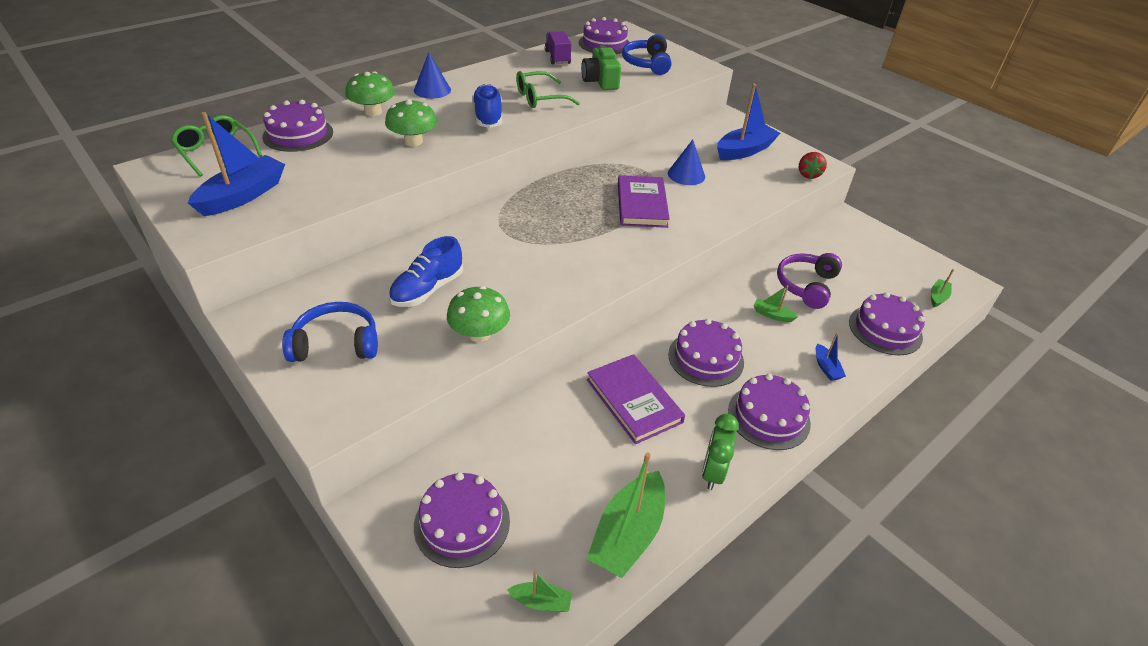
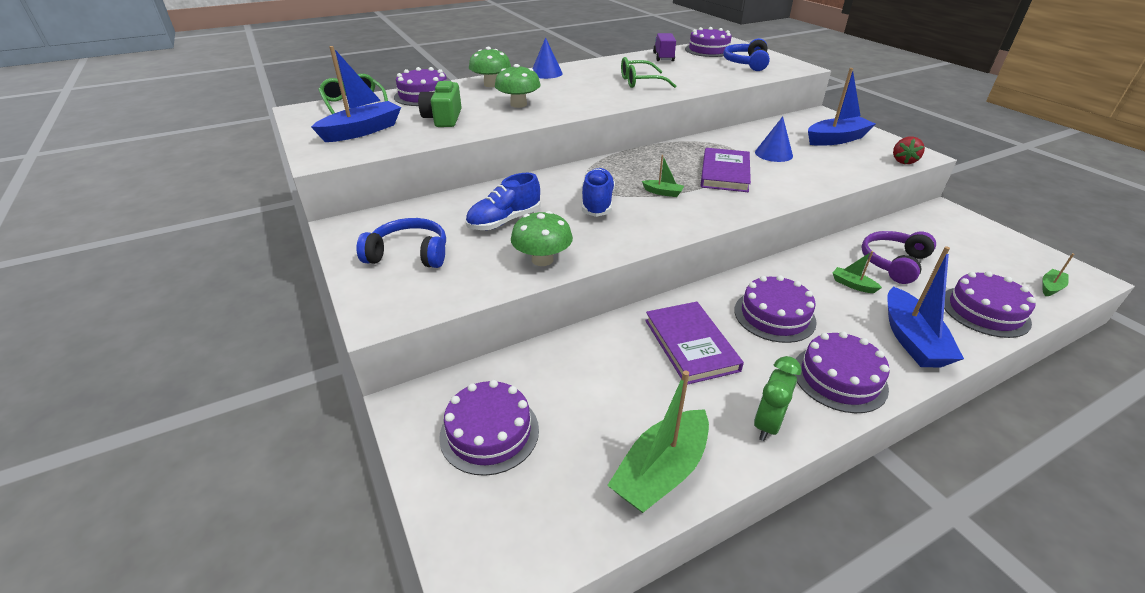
camera: 15 degrees right, 5 degrees down
(488, 117) = (589, 92): blue shoe -> blue shoe (597, 203)
(541, 602) = (552, 524): green boat -> green boat (663, 192)
(600, 81) = (699, 73): green camera -> green camera (443, 118)
(826, 367) = (911, 339): blue boat -> blue boat, size x2.11

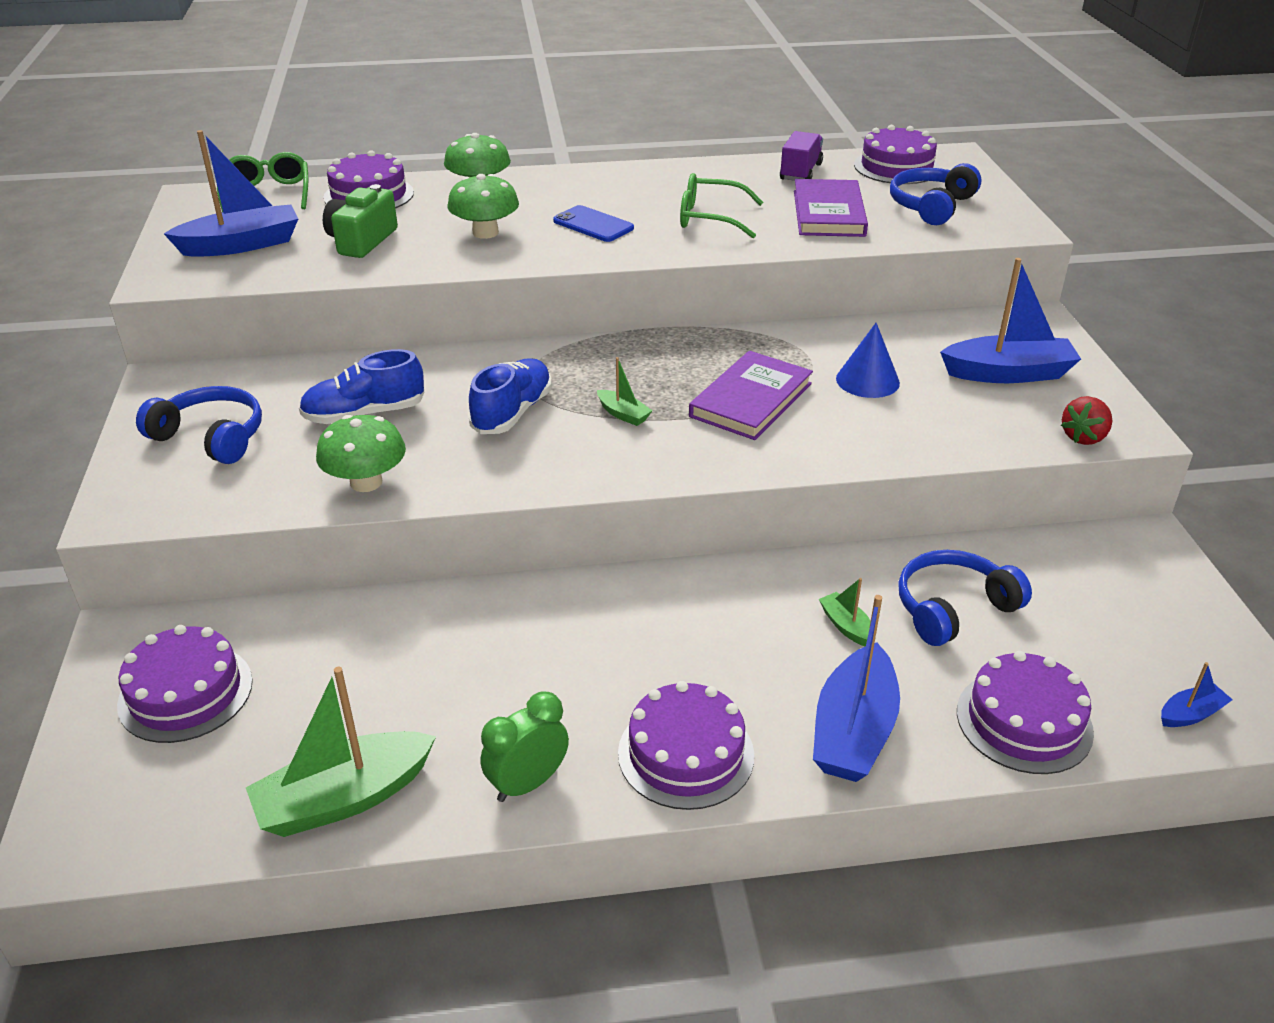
camera: 20 degrees right, 0 degrees up
(546, 73) = (580, 179): blue cone -> none
(578, 93) = (593, 225): none -> blue phone
(690, 345) = (521, 652): purple book -> purple book (828, 213)
(774, 315) = (678, 642): purple cake -> none
(894, 263) = (953, 608): purple headphones -> blue headphones
(1050, 287) = (1190, 714): green boat -> blue boat

